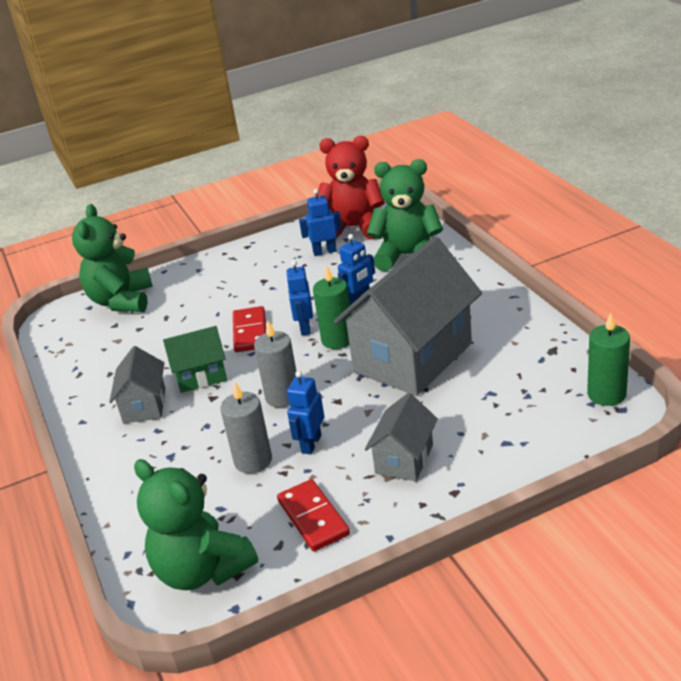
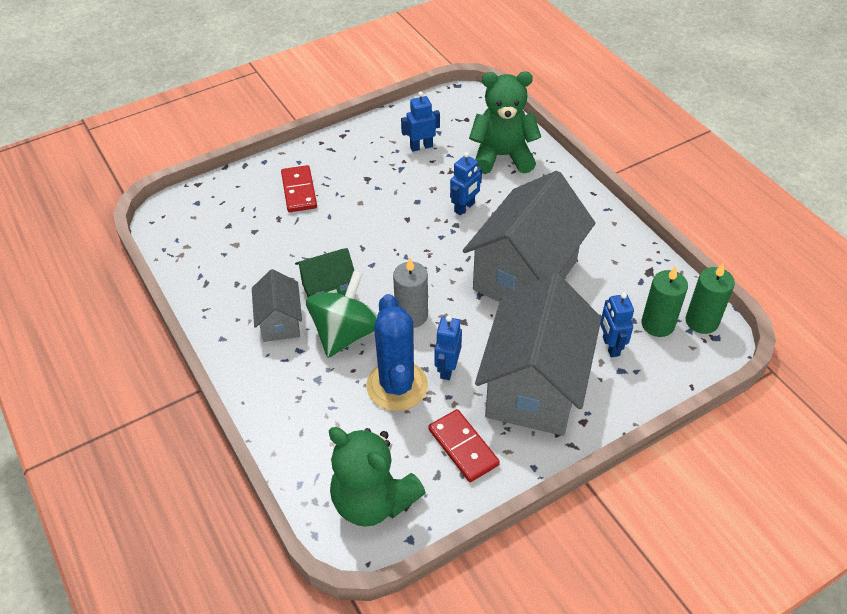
camera: 10 degrees left, 15 degrees up
(121, 301) = (229, 196): green teddy bear -> none
(209, 414) = (345, 334): none -> green spinning top
(250, 332) = (366, 240): red domino -> red domino (299, 191)
(253, 460) = (397, 386): grey candle -> blue cactus
(304, 328) = (418, 237): blue robot -> blue robot (610, 346)
(337, 339) = (452, 252): green candle -> green candle (657, 324)
(353, 228) = (444, 119): red teddy bear -> none
(404, 459) = (534, 386): grey house -> grey house, size x2.05

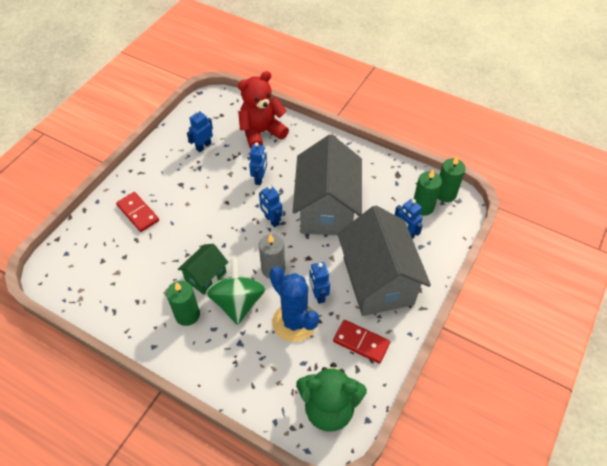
camera: 30 degrees left, 5 degrees up
(280, 322) = (187, 315): grey house -> green candle
(447, 260) = (271, 220): none -> blue robot
(502, 156) = (261, 132): green teddy bear -> red teddy bear

